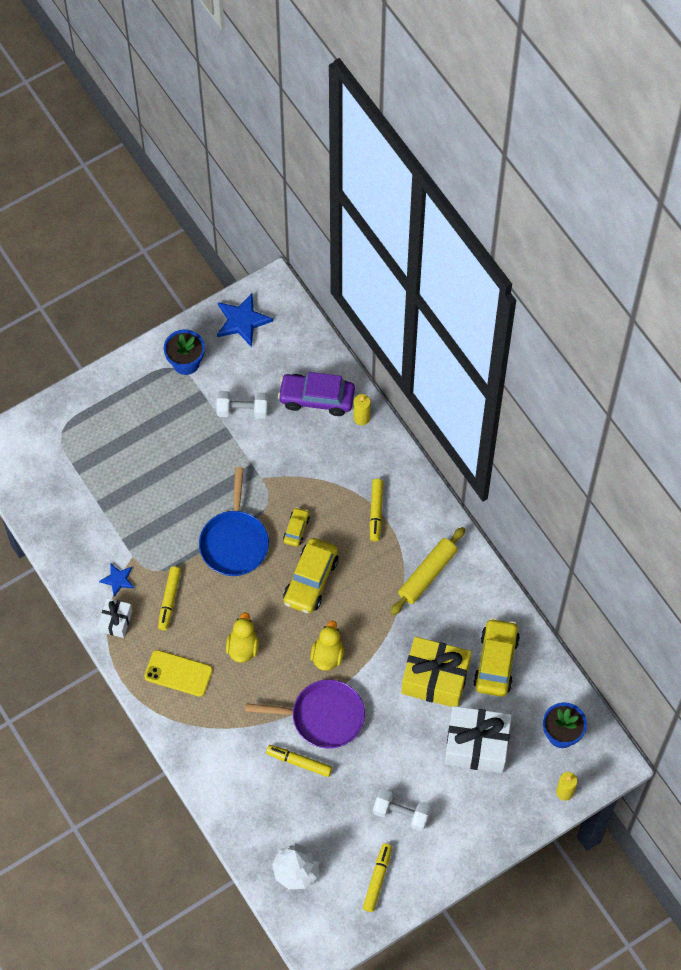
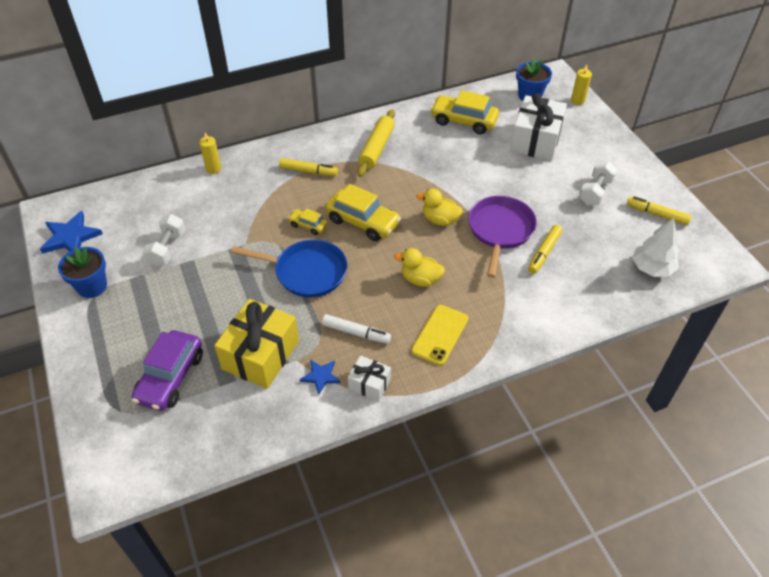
camera: 80 degrees left, 15 degrees down
(169, 600) = (356, 333): yellow marker -> white marker
(316, 398) = (180, 195): purple car -> purple car (170, 377)
(427, 574) = (377, 148): yellow rolling pin -> yellow rolling pin turned 60 degrees clockwise
(435, 679) = (473, 156): yellow gift -> yellow gift (261, 355)

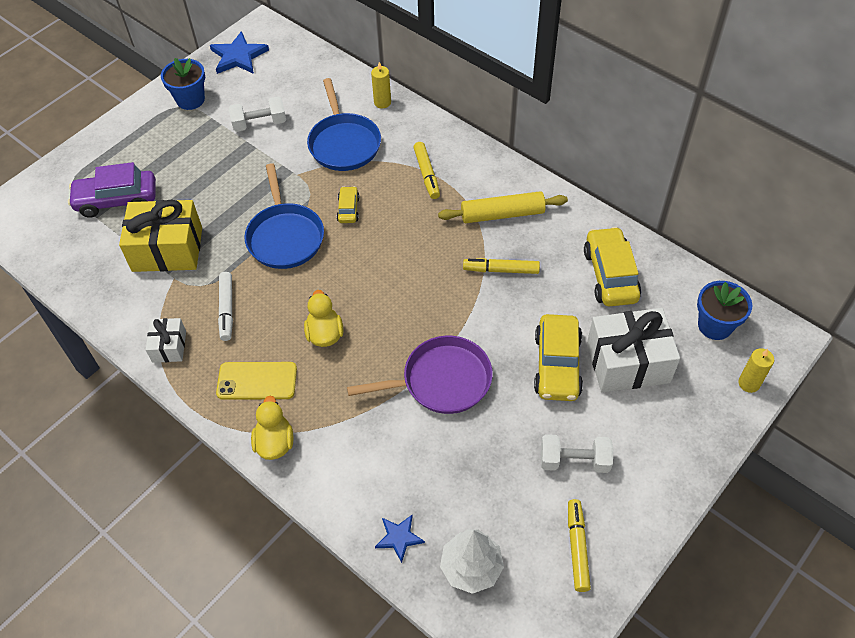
camera: 65 degrees right, 5 degrees up
(237, 205) = (344, 143): none -> blue pan
(321, 376) = (162, 305): blue star -> blue star (399, 538)
(363, 222) = (379, 251): yellow car -> yellow car (557, 365)
(440, 220) = (424, 317): yellow duck -> yellow duck (275, 443)
(544, 252) = (431, 438): yellow marker -> yellow marker (501, 270)

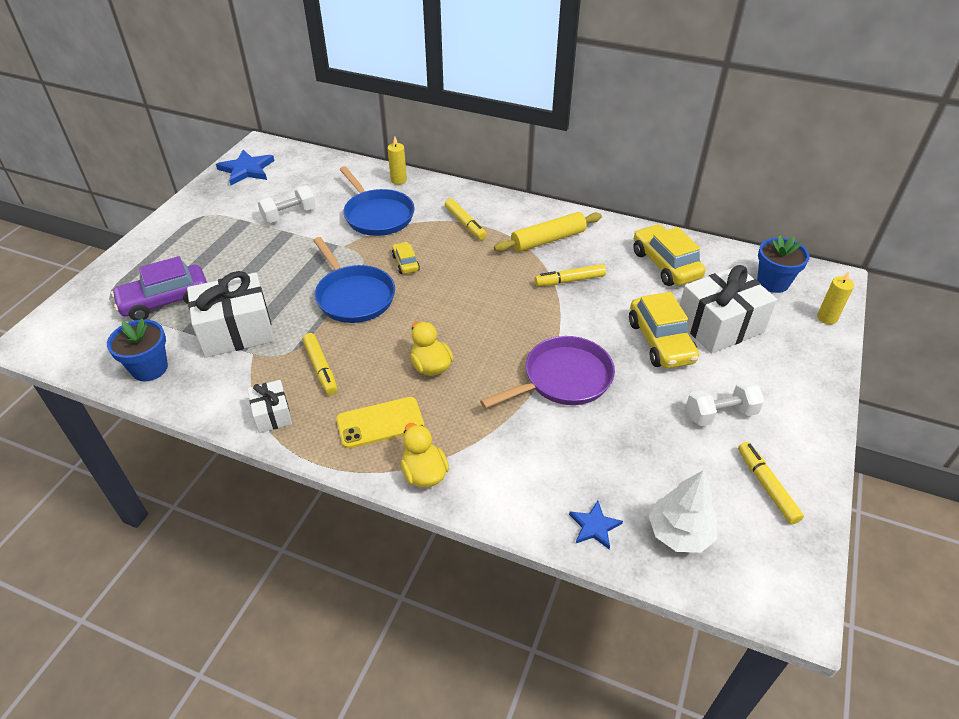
camera: 20 degrees left, 10 degrees down
(167, 249) = (236, 331): yellow gift -> white gift
(190, 100) = (212, 209): blue flower pot -> blue flower pot (149, 368)
(227, 309) = (321, 368): white marker -> yellow marker

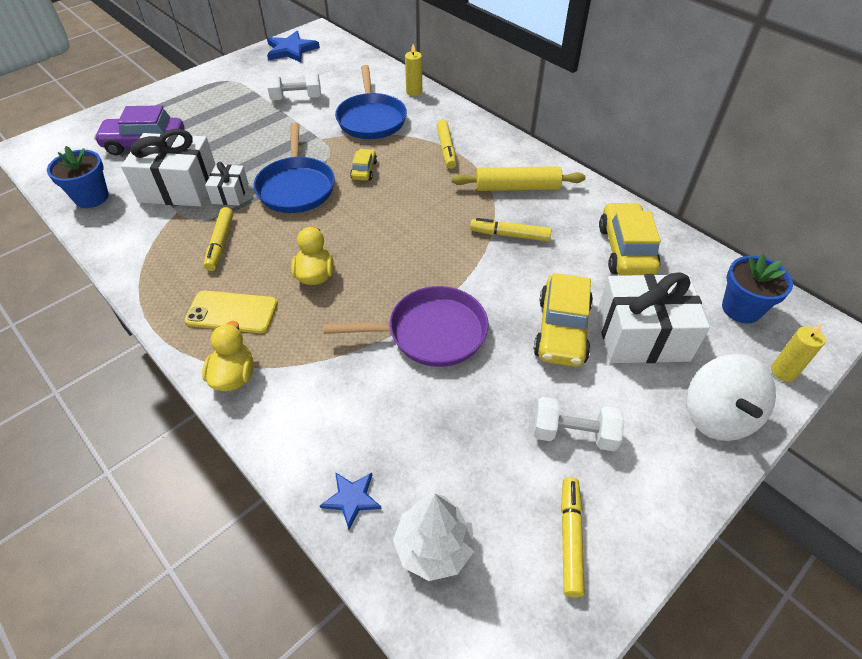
camera: 25 degrees right, 5 degrees up
(272, 414) = (151, 271): white gift -> white gift (230, 194)
(805, 364) = (717, 416): none -> white spinning top

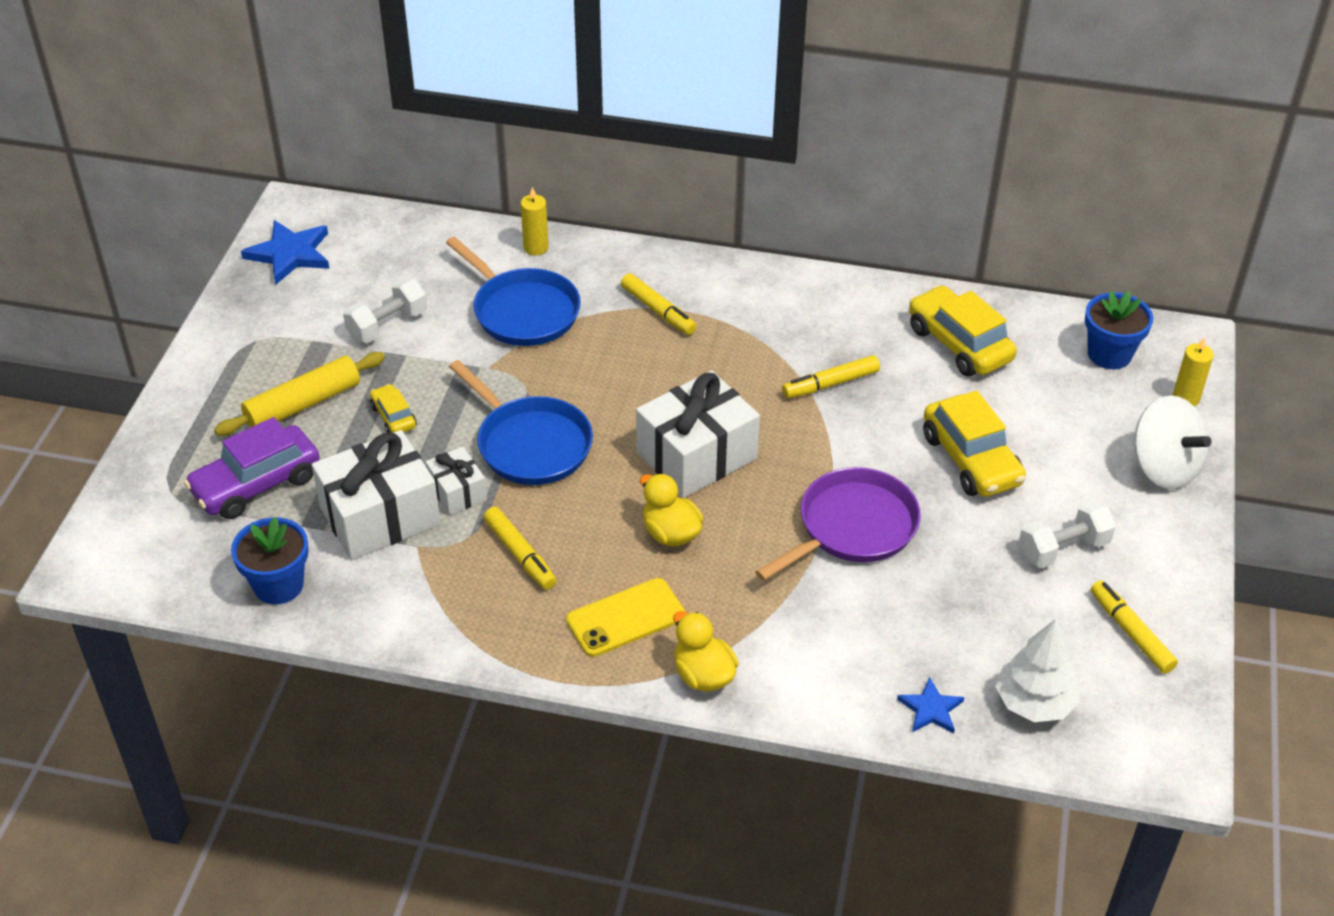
camera: 35 degrees left, 5 degrees down
(364, 170) = (589, 384): yellow car -> yellow car (393, 417)
(517, 188) = (785, 323): yellow rolling pin -> yellow rolling pin (303, 404)
(642, 335) = (1045, 426): white gift -> white gift (696, 455)

